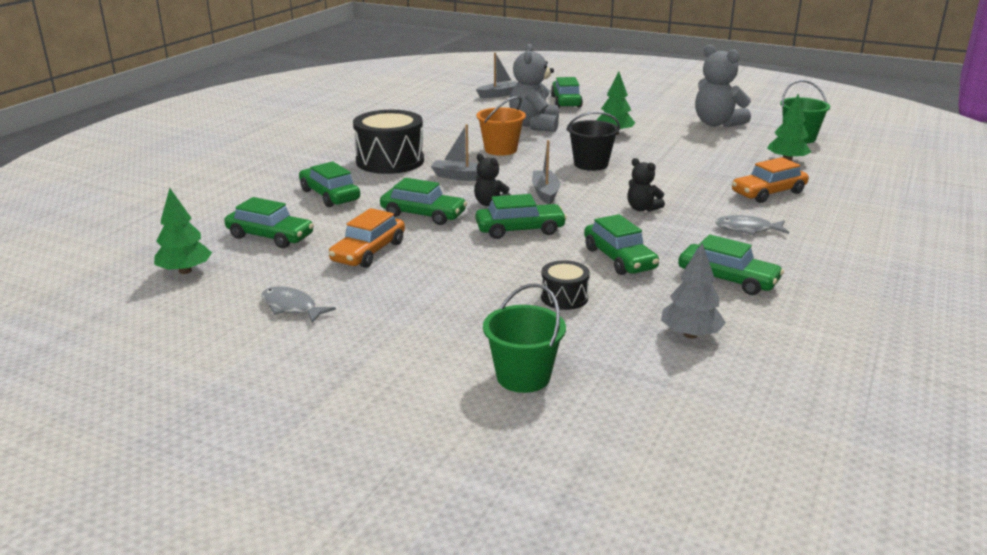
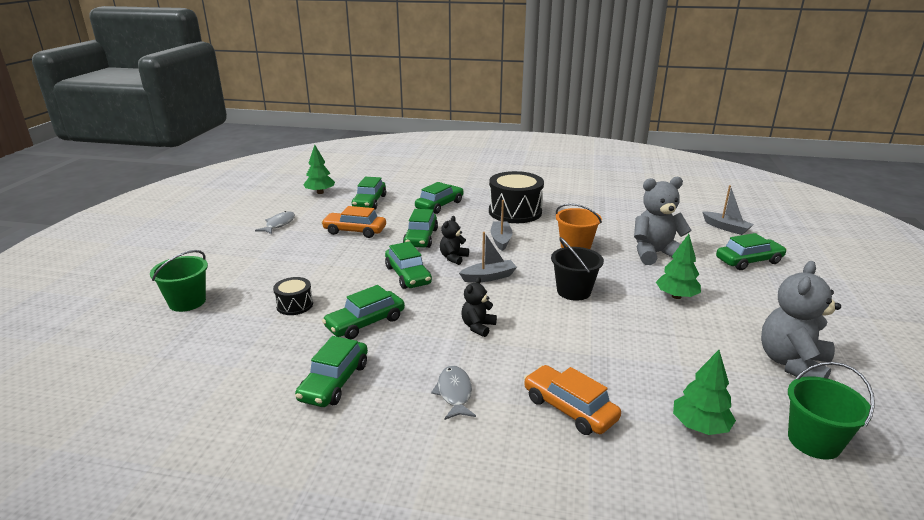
camera: 75 degrees right, 0 degrees up
(690, 334) = (234, 365): grey tree -> none

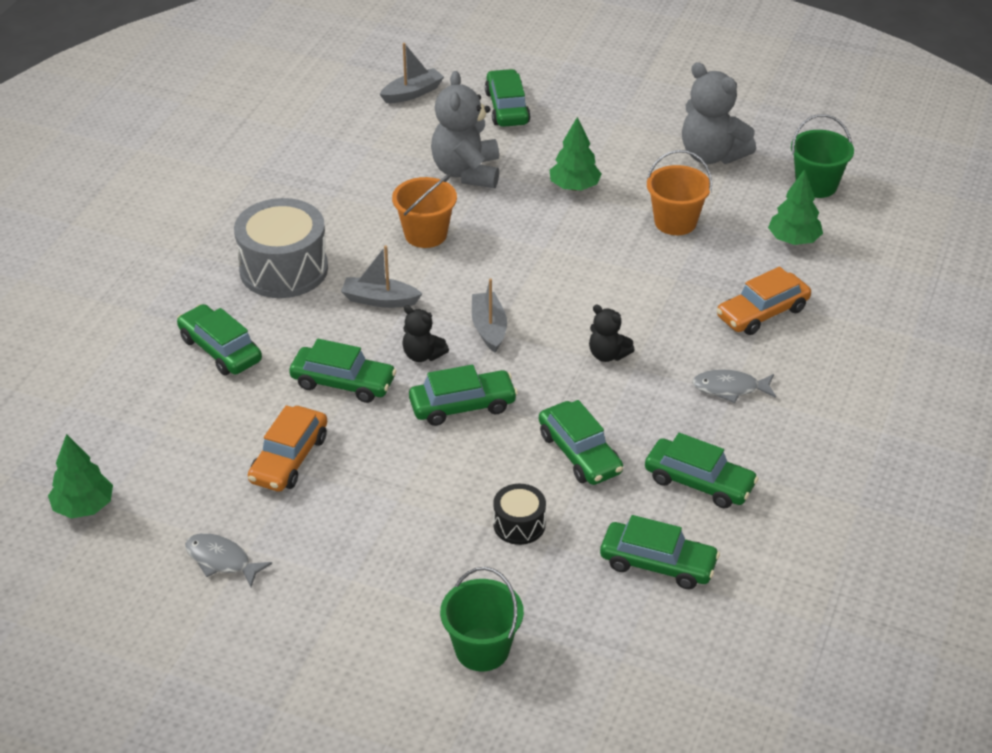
camera: 80 degrees left, 15 degrees up
(369, 202) = (166, 437): green car -> green car (658, 564)
(515, 212) = (284, 269): black drum -> grey drum
(573, 291) = (544, 262): black bucket -> none
(670, 348) = (675, 222): none -> orange bucket

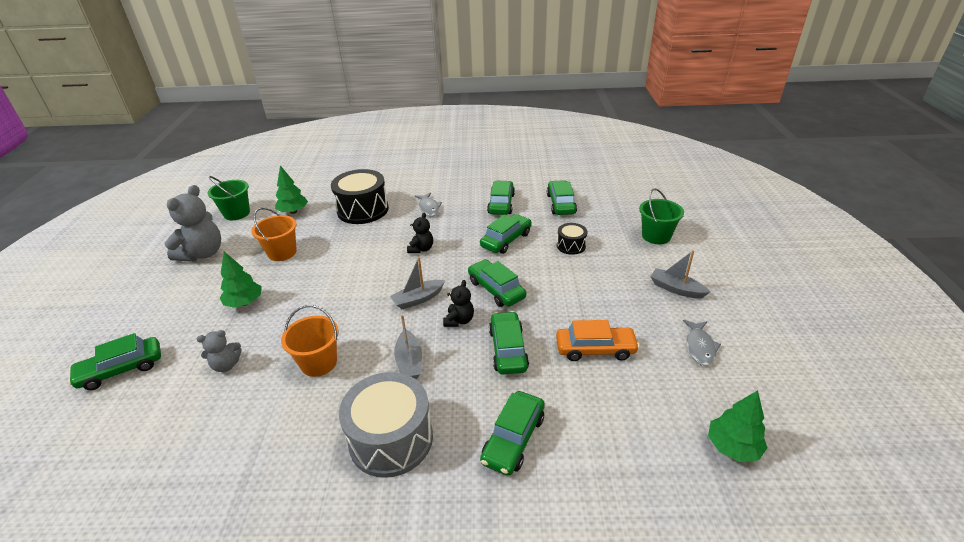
camera: 110 degrees left, 5 degrees down
(412, 93) = (78, 448): grey boat -> grey boat (676, 289)
(467, 172) = (226, 365): grey teddy bear -> grey teddy bear, size x0.54
(762, 313) = (363, 210): orange car -> black drum

